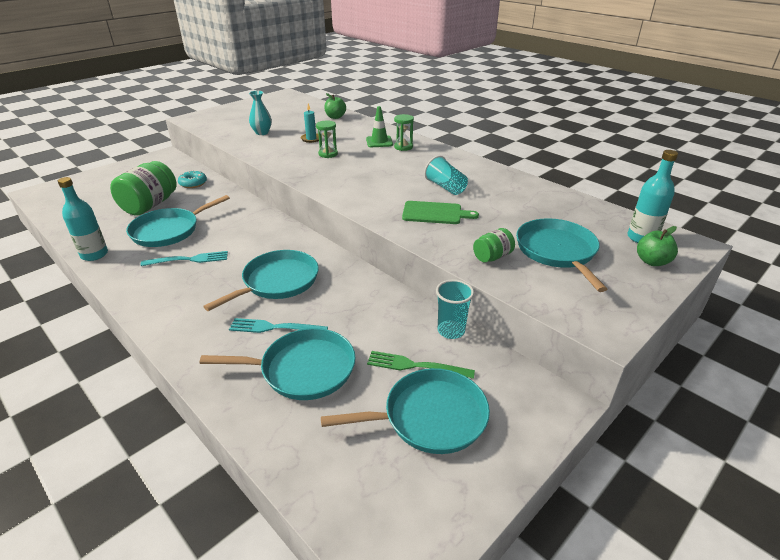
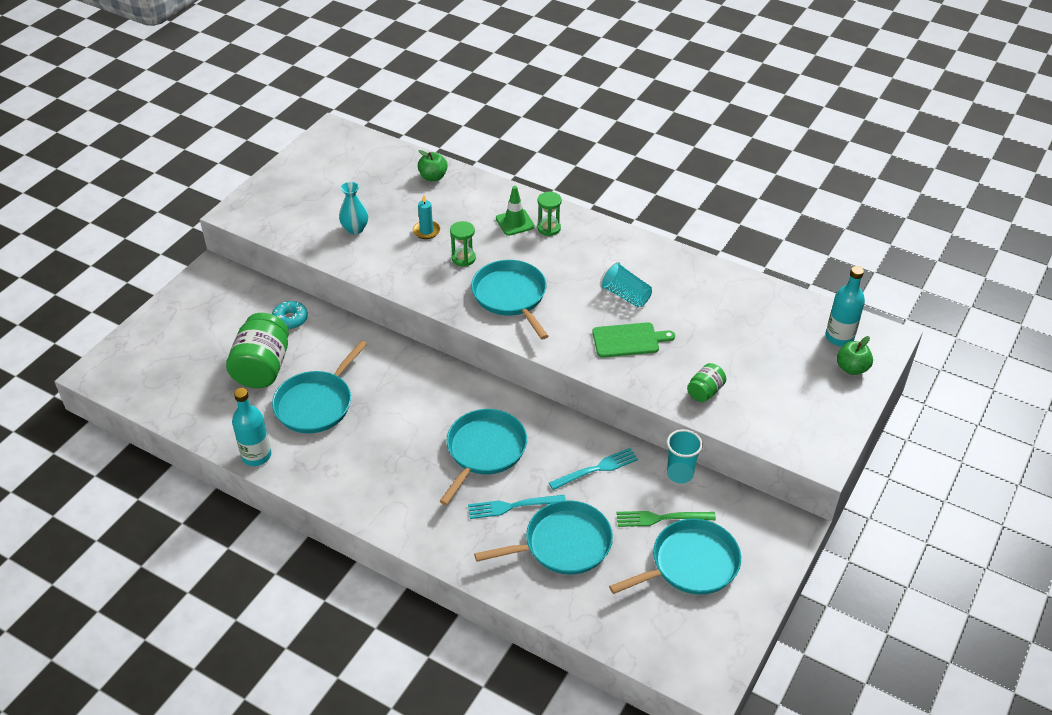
camera: 15 degrees left, 10 degrees up
(189, 259) = (370, 441): turquoise fork -> turquoise fork (597, 469)
(557, 251) = (763, 372): turquoise pan -> turquoise pan (511, 296)

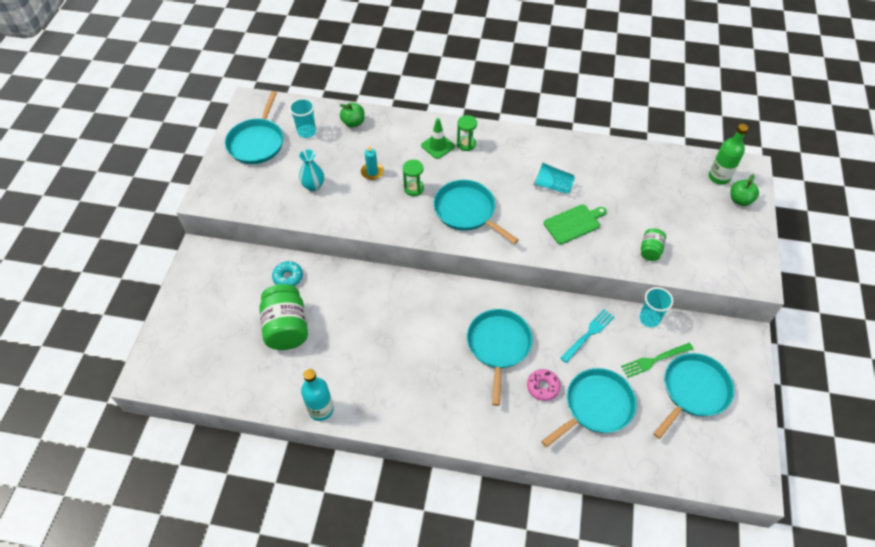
camera: 20 degrees left, 10 degrees up
(316, 404) = (347, 347): turquoise pan -> turquoise pan (257, 142)
(377, 174) = (306, 132): none -> turquoise cup
(512, 506) = (543, 387): turquoise fork -> pink donut
(839, 337) = (719, 177): turquoise bottle -> green bottle

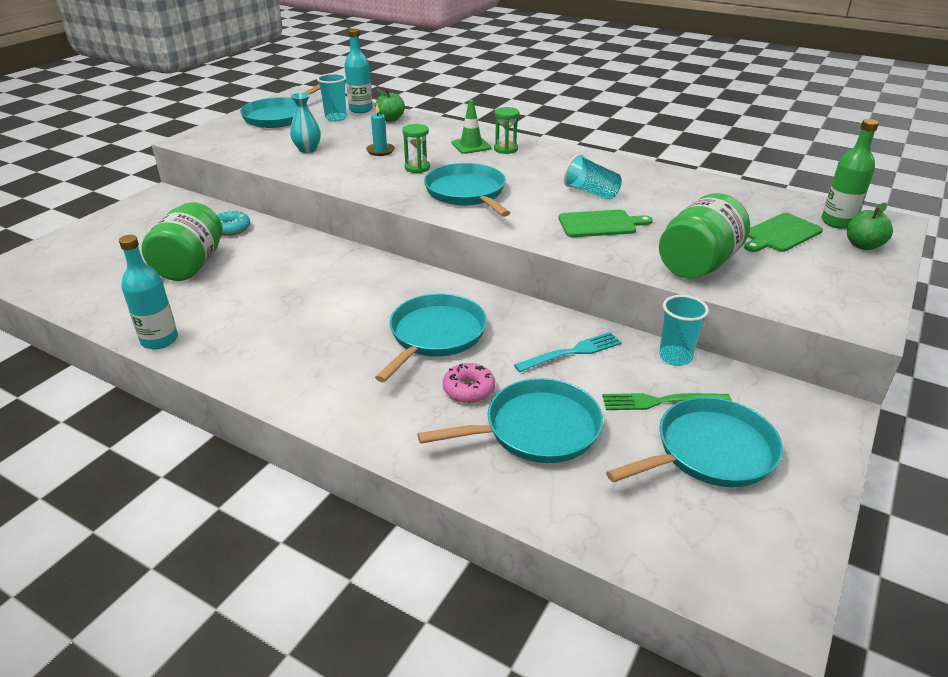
camera: 20 degrees right, 20 degrees down
(319, 113) = (360, 109): none -> turquoise bottle
(650, 250) = (698, 264): green jar -> green jar, size x1.98
(689, 201) = (780, 234): none -> green cutting board

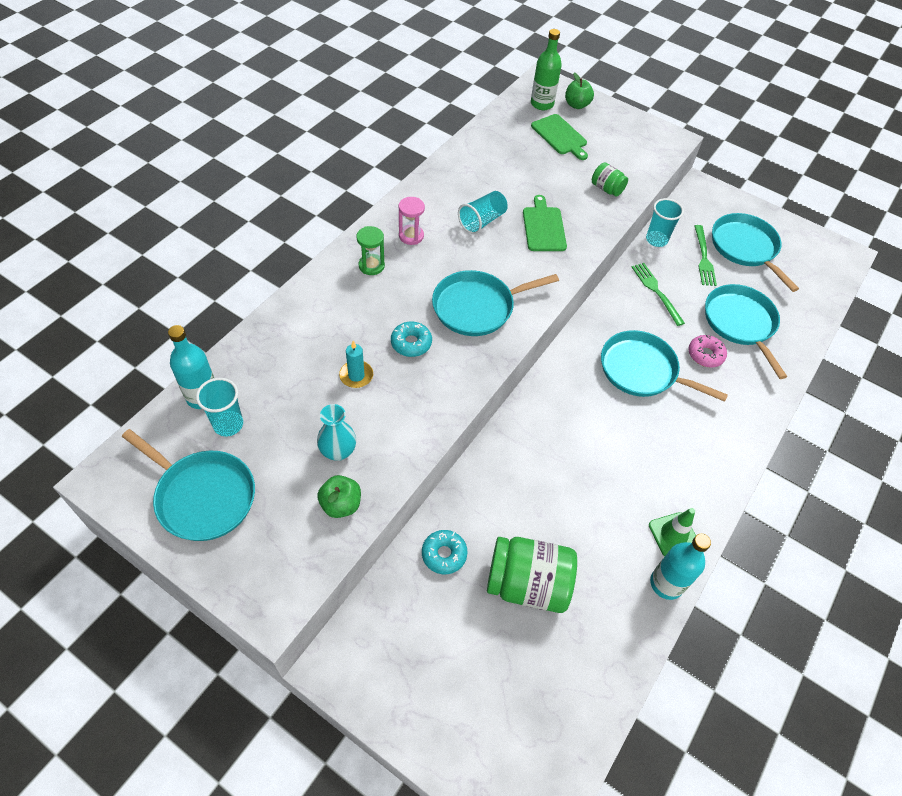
camera: 90 degrees left, 20 degrees up
(390, 119) = (251, 364): green apple -> green apple (341, 504)
(417, 168) = (411, 343): green hourglass -> turquoise donut
(471, 146) = (356, 293): green traffic cone -> green traffic cone (673, 535)
(552, 162) = (411, 236): none -> pink hourglass
(572, 352) = (656, 291): turquoise fork -> green fork
(698, 264) = (607, 189): green jar -> green jar, size x0.51

